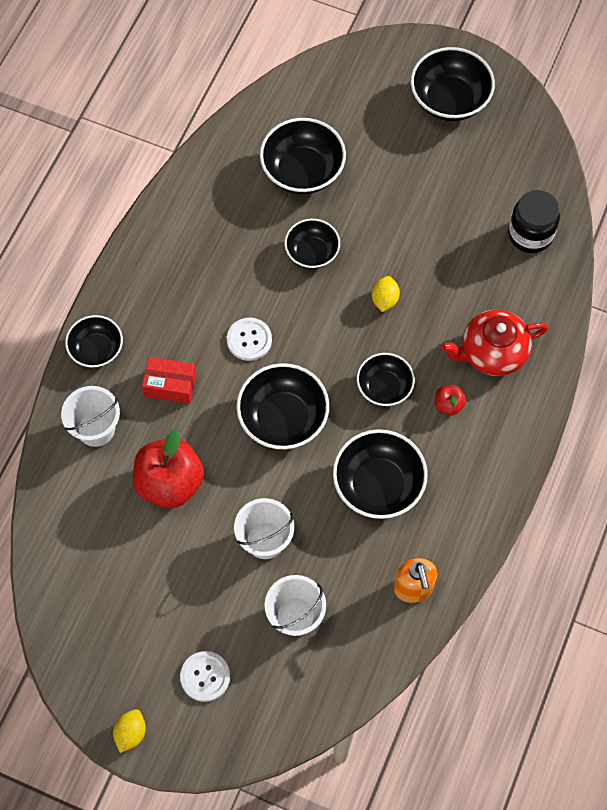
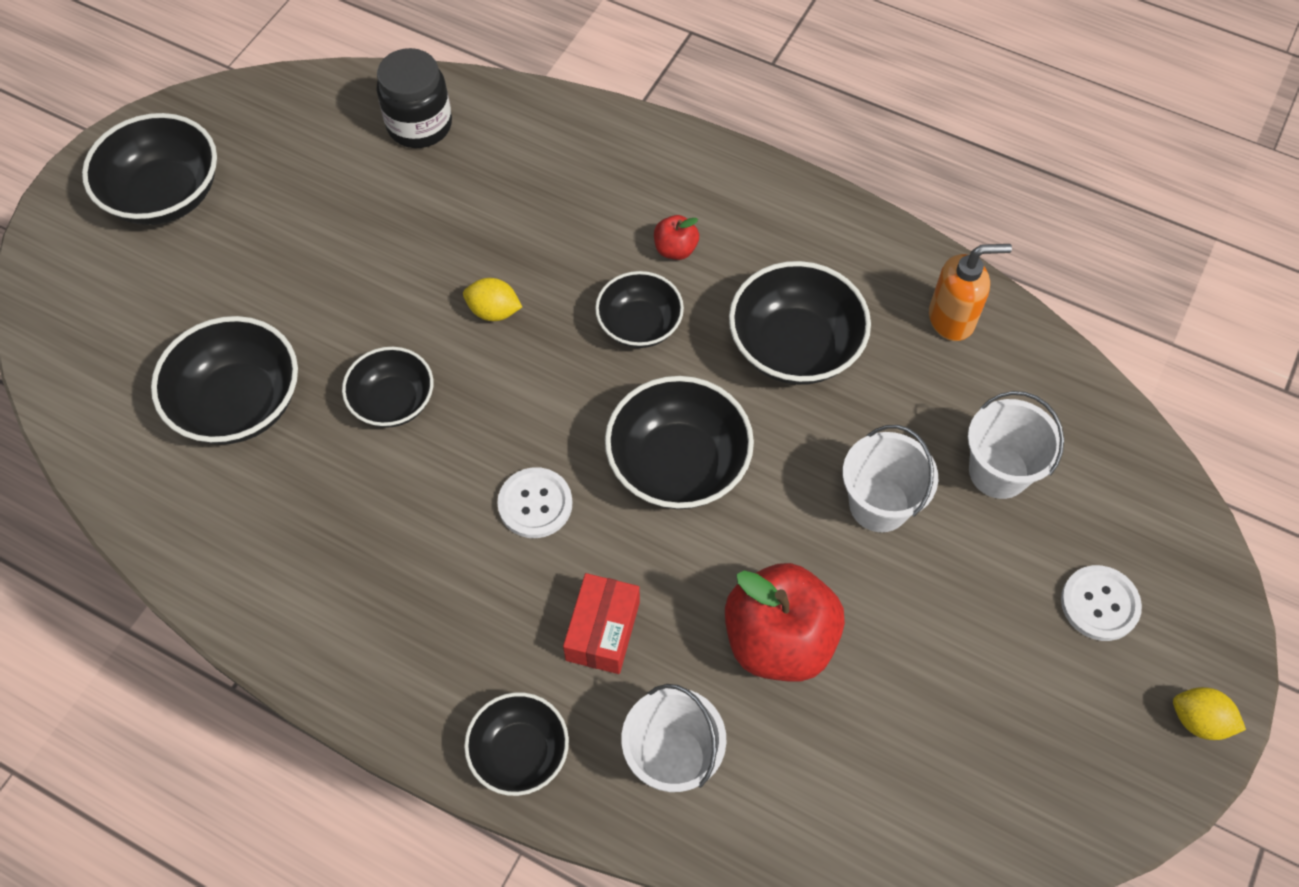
camera: 85 degrees left, 5 degrees down
(492, 352) = (599, 190): red teapot -> none

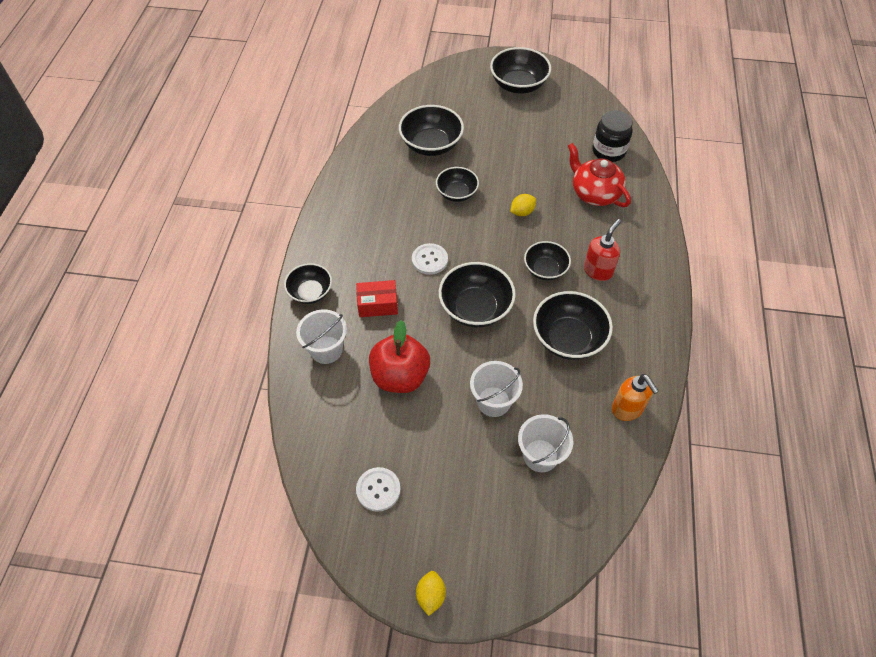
camera: 70 degrees right, 5 degrees down
(494, 311) = (522, 212): yellow lemon -> yellow lemon turned 60 degrees clockwise
(506, 185) = (594, 193): none -> red teapot
(675, 249) = (598, 271): red apple -> red soap dispenser
(1099, 604) = (481, 526): white button -> white button (378, 490)

